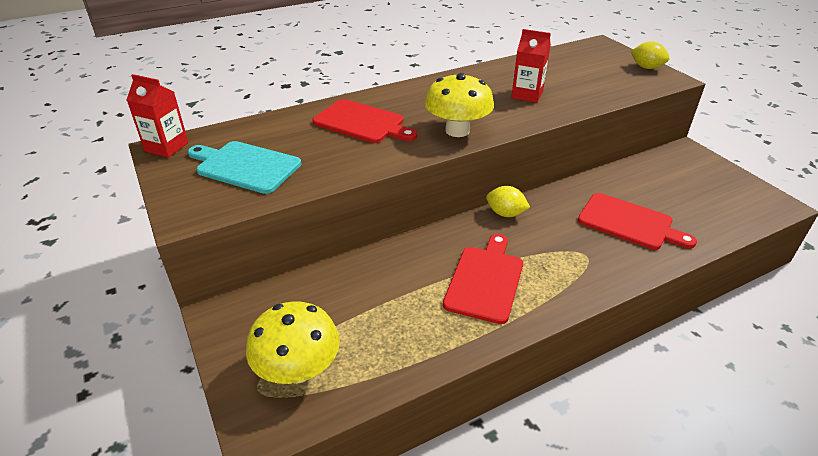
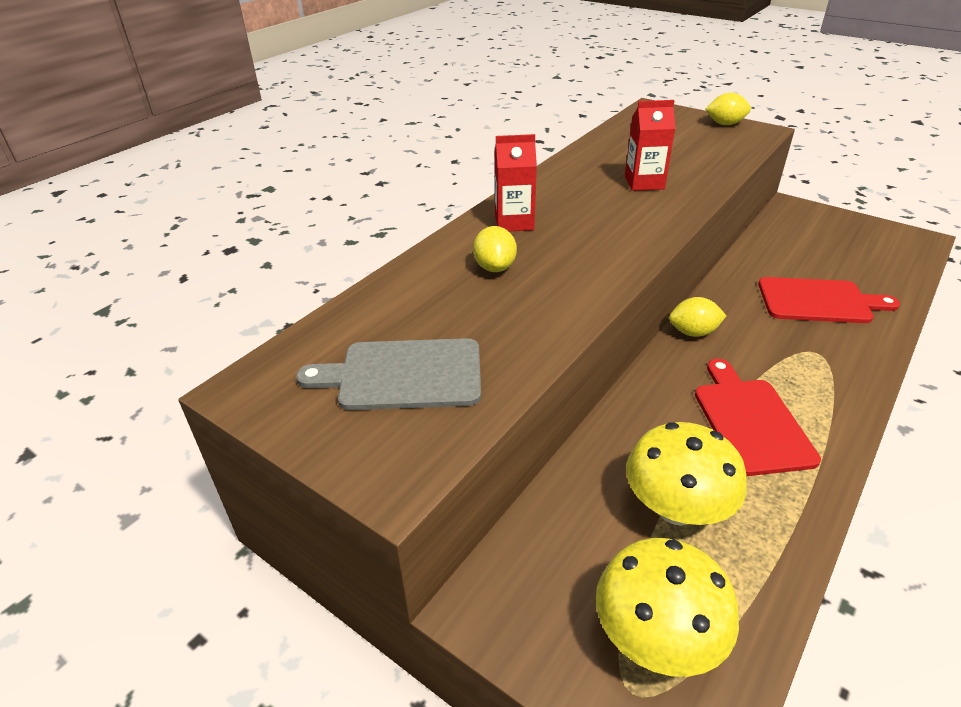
camera: 25 degrees left, 0 degrees up
(166, 147) = (251, 384): red carton -> red carton (514, 222)
(245, 166) = (403, 375): turquoise cutting board -> grey cutting board
(362, 123) = (495, 267): red cutting board -> yellow lemon
(457, 130) = (618, 245): yellow mushroom -> yellow mushroom (676, 508)

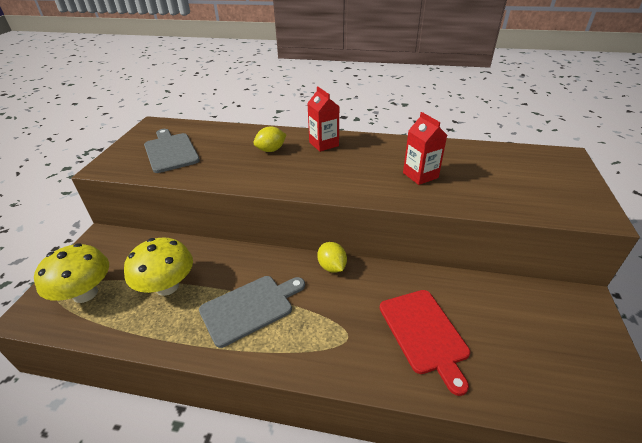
camera: 65 degrees right, 0 degrees up
(725, 124) = (585, 194): yellow lemon -> none
(750, 421) = (250, 308): red cutting board -> grey cutting board

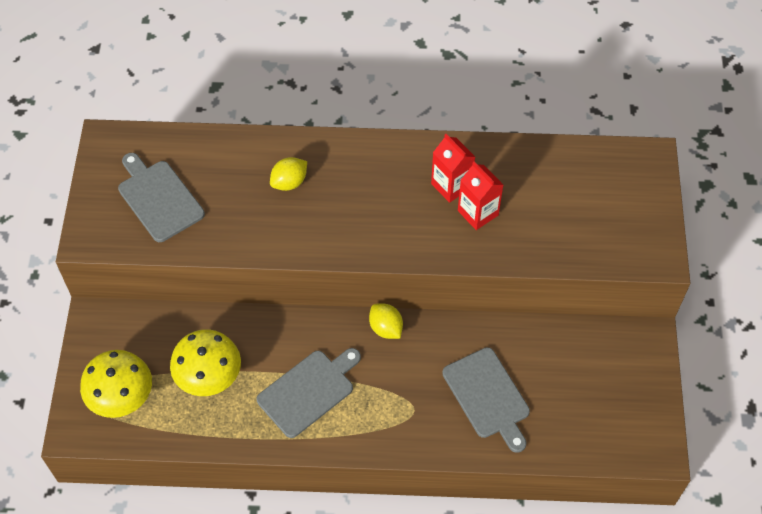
camera: 10 degrees left, 20 degrees up
(324, 144) = (354, 163): red carton -> red carton (451, 186)
(424, 333) = (487, 396): red cutting board -> grey cutting board

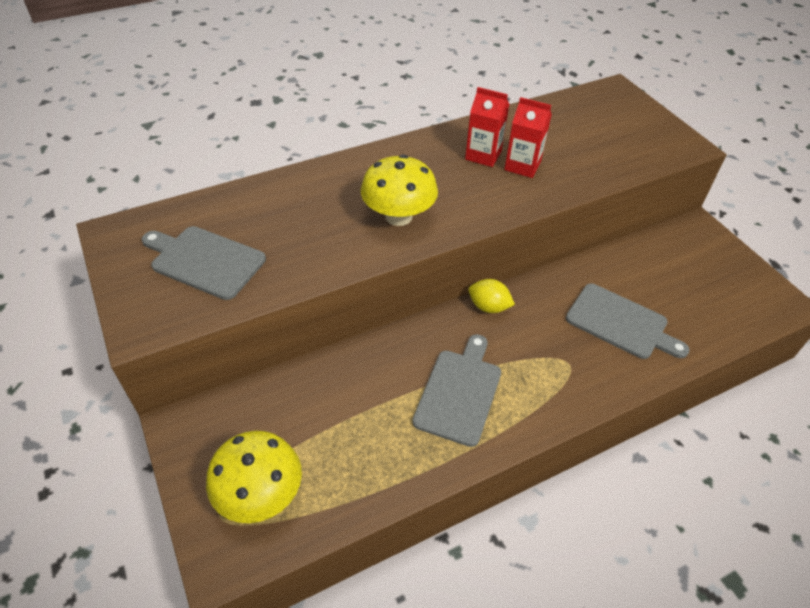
camera: 30 degrees left, 10 degrees down
(209, 377) = (347, 426): yellow mushroom -> yellow mushroom (398, 216)
(289, 182) = (334, 201): yellow lemon -> none

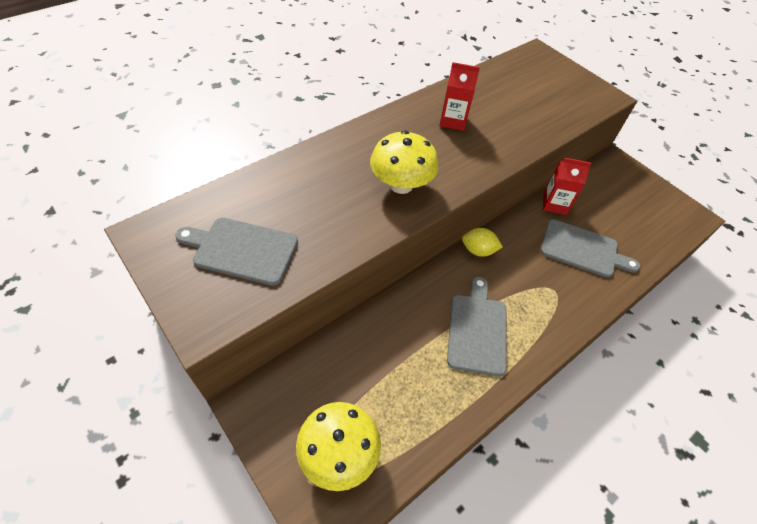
camera: 15 degrees left, 5 degrees up
(522, 166) = (487, 127): red carton -> red carton (554, 204)

